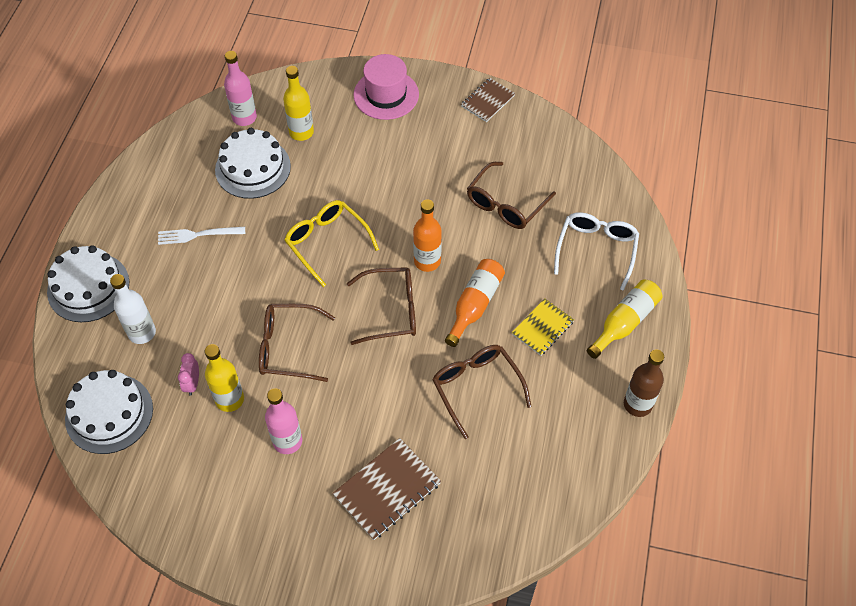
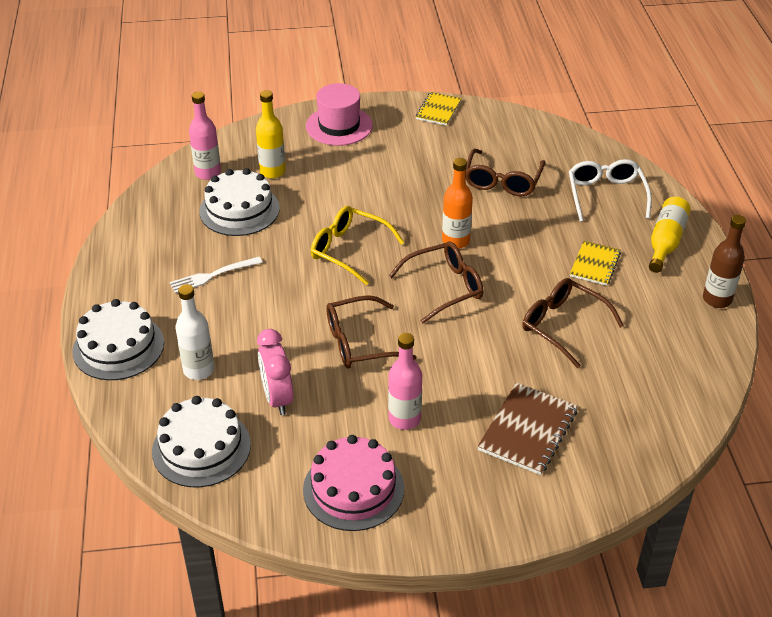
camera: 20 degrees left, 15 degrees down
(192, 384) = (277, 398): pink clock -> pink clock, size x1.72
(211, 498) = (353, 489): none -> pink cake
(229, 399) = (324, 401): yellow bottle -> none
(475, 305) = (521, 263): orange bottle -> none
(487, 101) = (438, 110): brown notebook -> yellow notebook

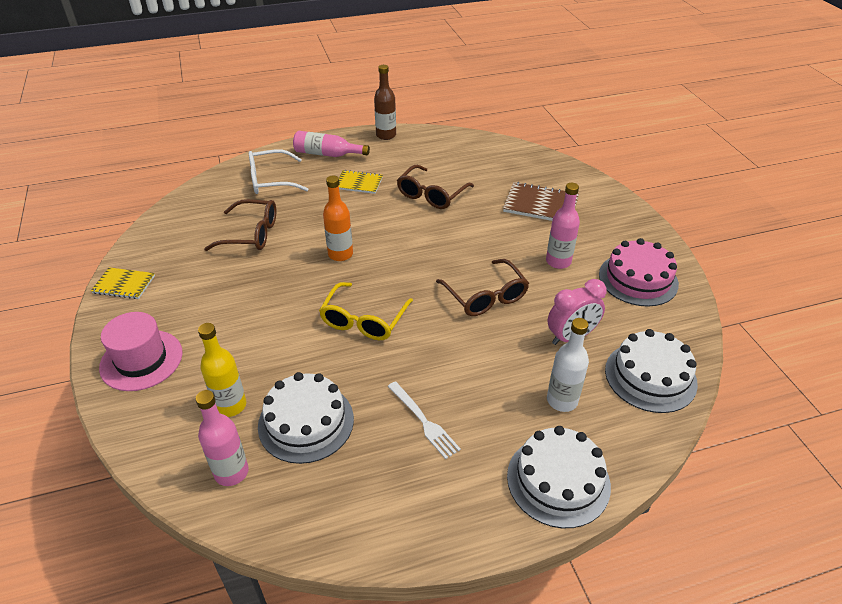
camera: 100 degrees left, 0 degrees up
(445, 287) = (403, 255): brown glasses -> none
(665, 242) = (327, 154): yellow bottle -> pink bottle

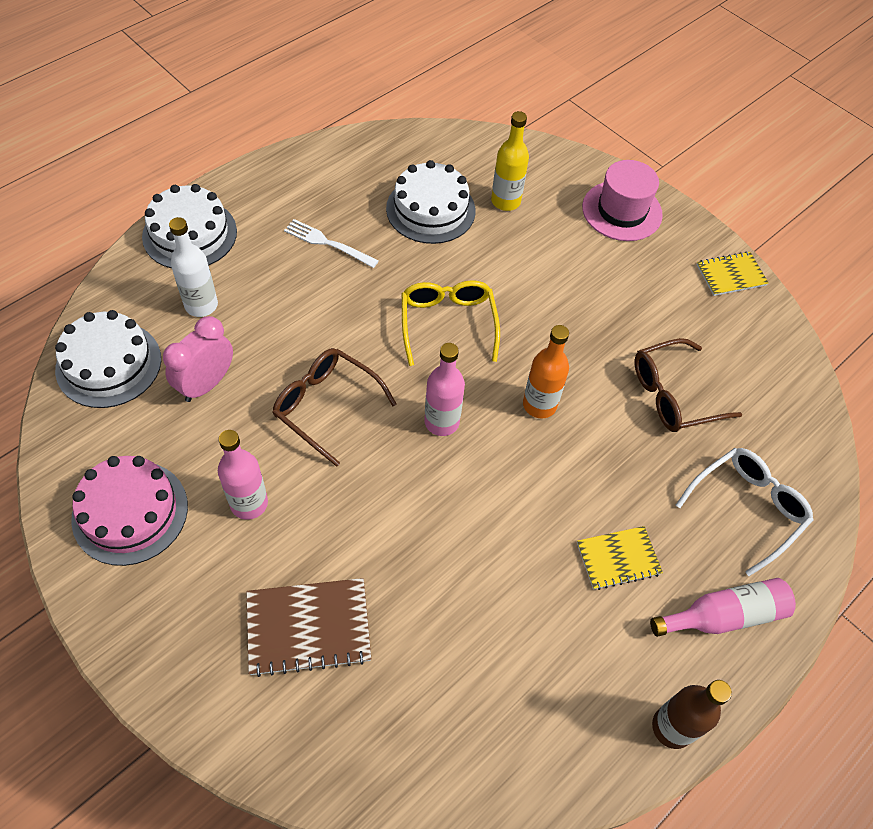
camera: 150 degrees right, 15 degrees up
(231, 472) = (460, 158): pink bottle -> pink bottle (441, 422)
(431, 195) = (492, 578): brown glasses -> none

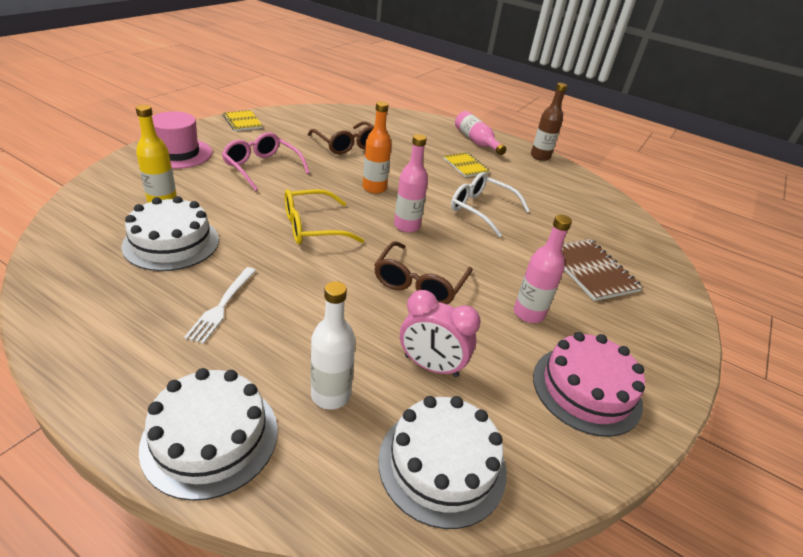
camera: 105 degrees left, 20 degrees down
(591, 287) = (262, 167): none -> pink glasses
(747, 508) = (413, 131): white glasses -> white glasses (481, 209)

